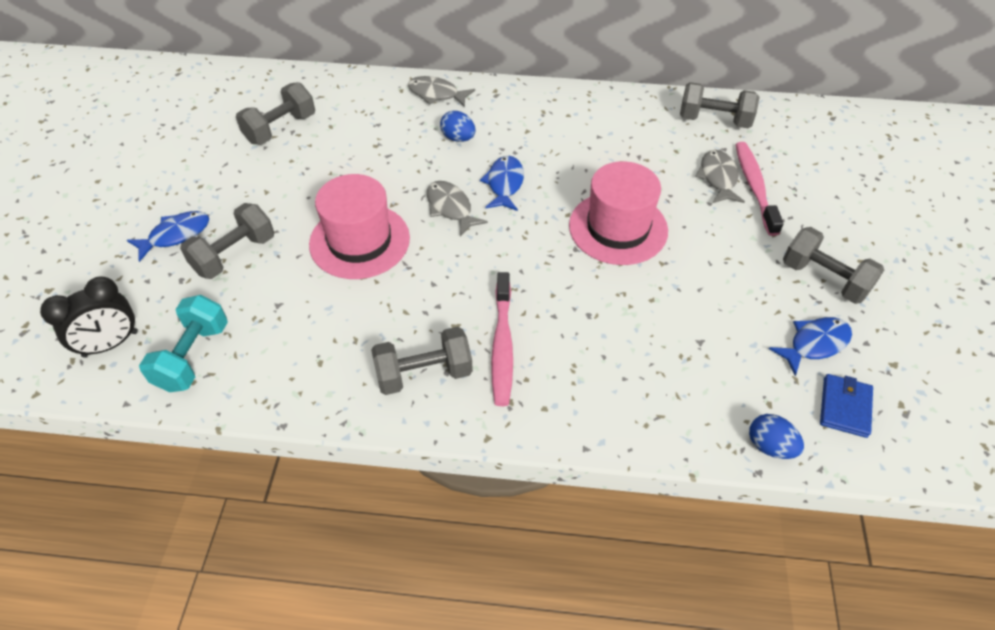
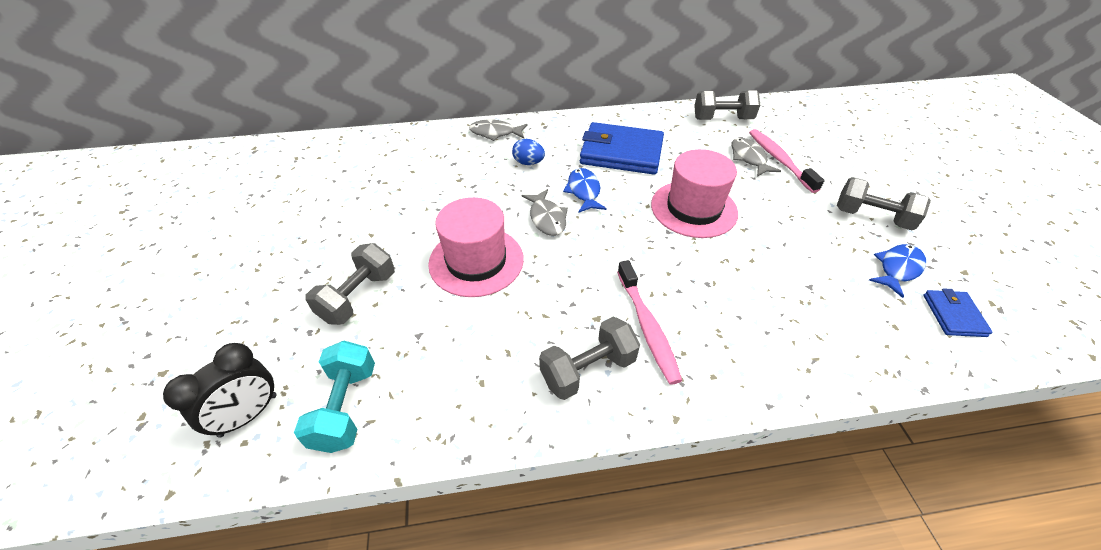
camera: 15 degrees left, 5 degrees down
(176, 235) = (292, 290): blue fish -> none
(280, 128) = (367, 180): grey dumbbell -> none
(451, 208) = (547, 218): grey fish -> grey fish turned 150 degrees counterclockwise
(569, 144) = (621, 153): none -> blue wallet
(770, 446) = (919, 363): blue egg -> none

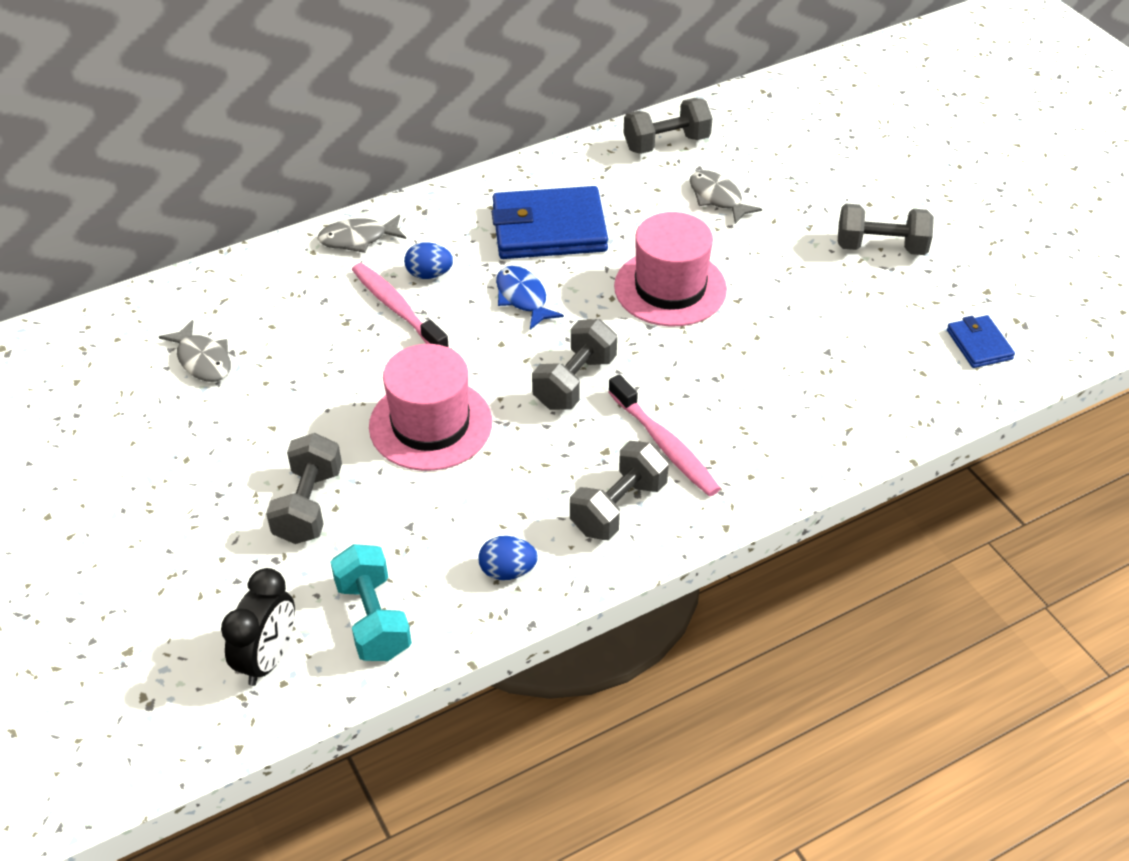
camera: 20 degrees left, 0 degrees up
(472, 399) = (507, 571): none -> blue egg
(547, 218) = (492, 347): grey fish -> grey fish (202, 360)
(595, 258) = (574, 382): none -> grey dumbbell
(779, 160) = (756, 192): pink toothbrush -> pink toothbrush (397, 308)
(898, 269) = (917, 306): blue fish -> none

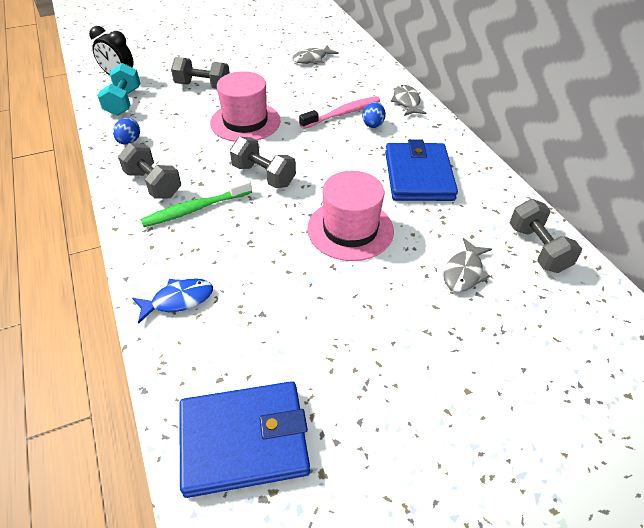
camera: 95 degrees right, 0 degrees up
(373, 619) = (123, 102): turquoise dumbbell -> turquoise dumbbell turned 75 degrees counterclockwise
(523, 298) = (346, 160): blue fish -> blue fish (178, 300)
(665, 445) = (195, 209): pink toothbrush -> green toothbrush
(718, 198) = (464, 272): grey fish -> grey fish turned 150 degrees clockwise
(880, 247) = (397, 385): grey dumbbell -> none
(979, 344) = (244, 440): blue wallet -> blue wallet, size x2.01

